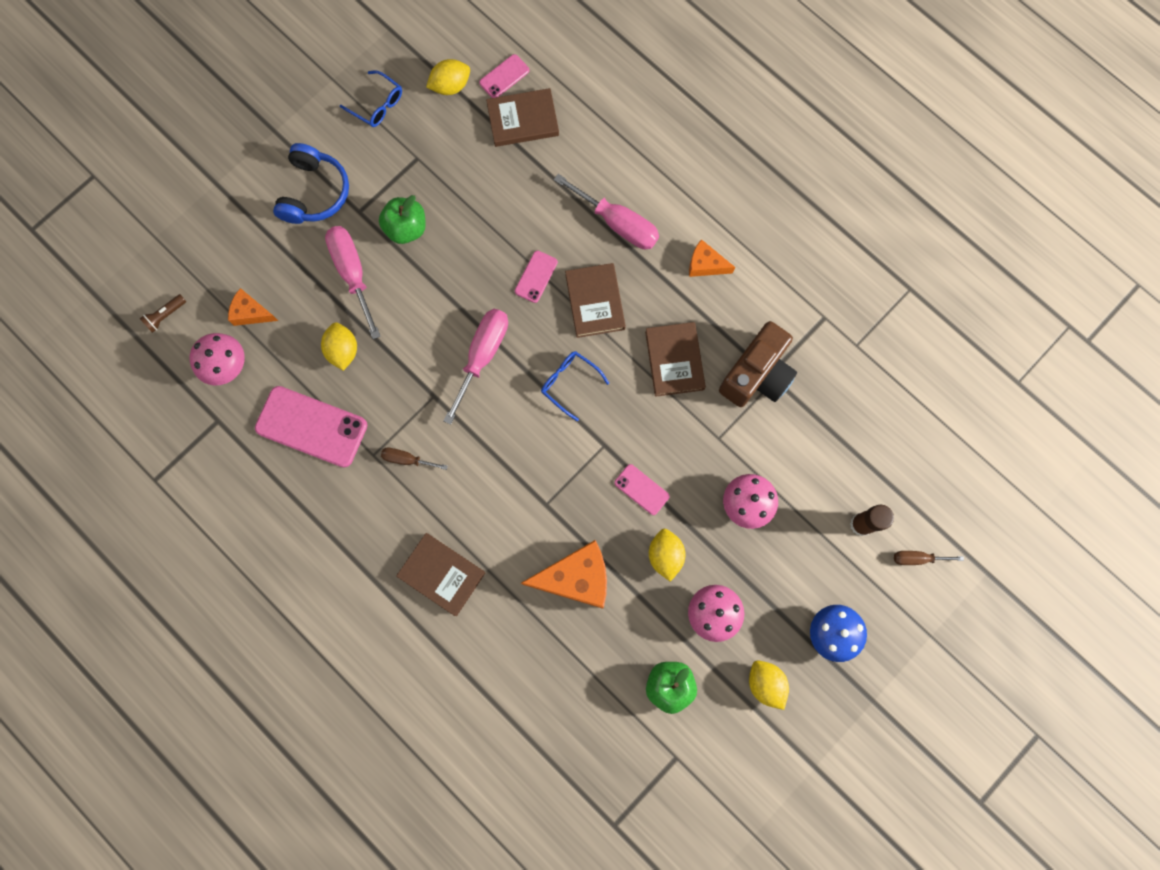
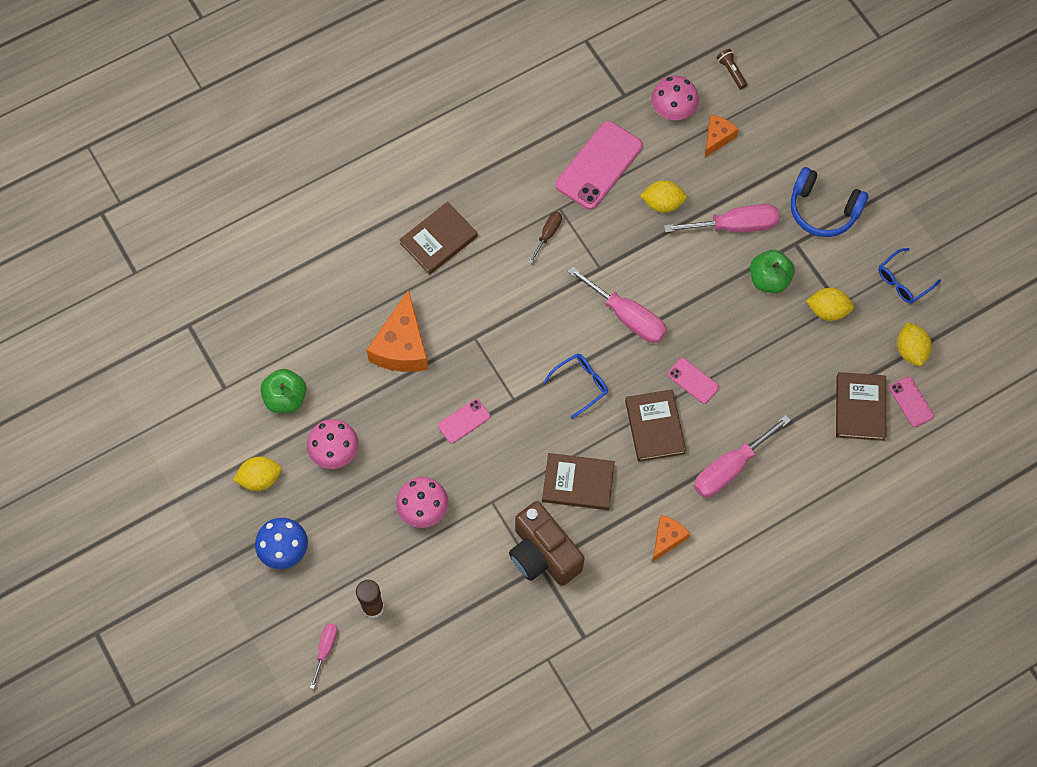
camera: 105 degrees right, 10 degrees down
(595, 302) = (654, 427): brown book -> brown book turned 75 degrees clockwise
(665, 555) = (398, 425): yellow lemon -> yellow lemon (827, 310)
(917, 558) = (325, 649): brown screwdriver -> pink screwdriver

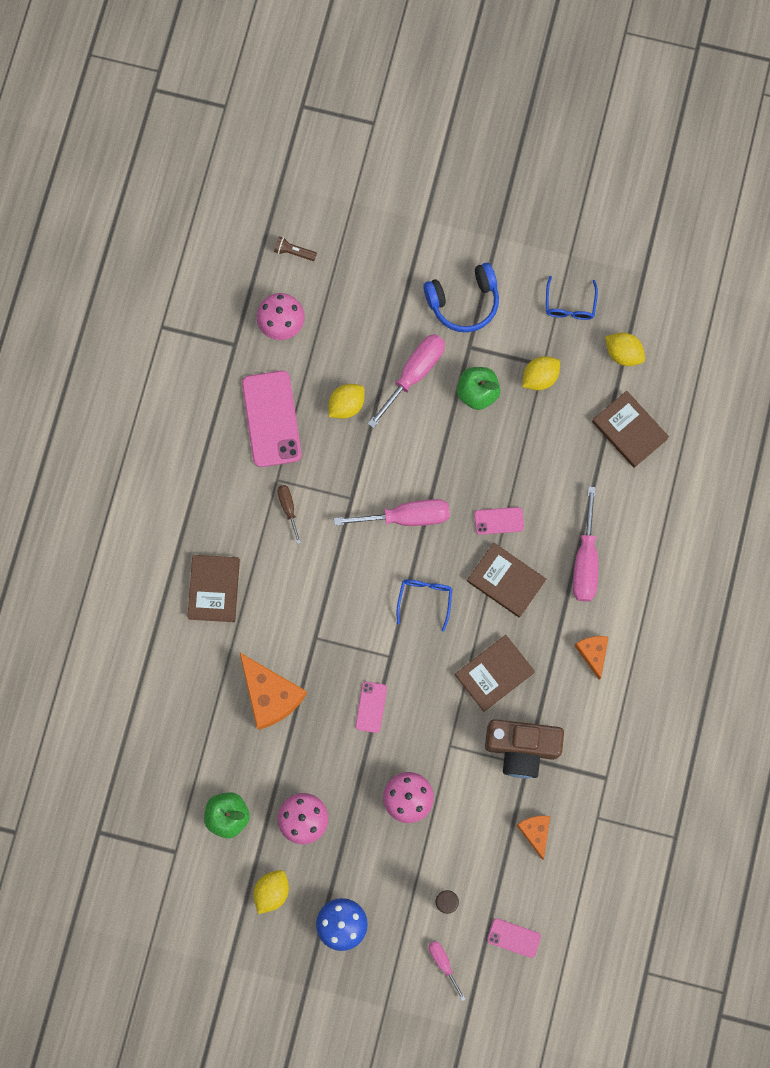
camera: 45 degrees left, 10 degrees up
(717, 138) = (335, 315): orange cheese -> orange cheese (535, 832)
(911, 402) = (659, 392): pink phone -> pink phone (514, 938)

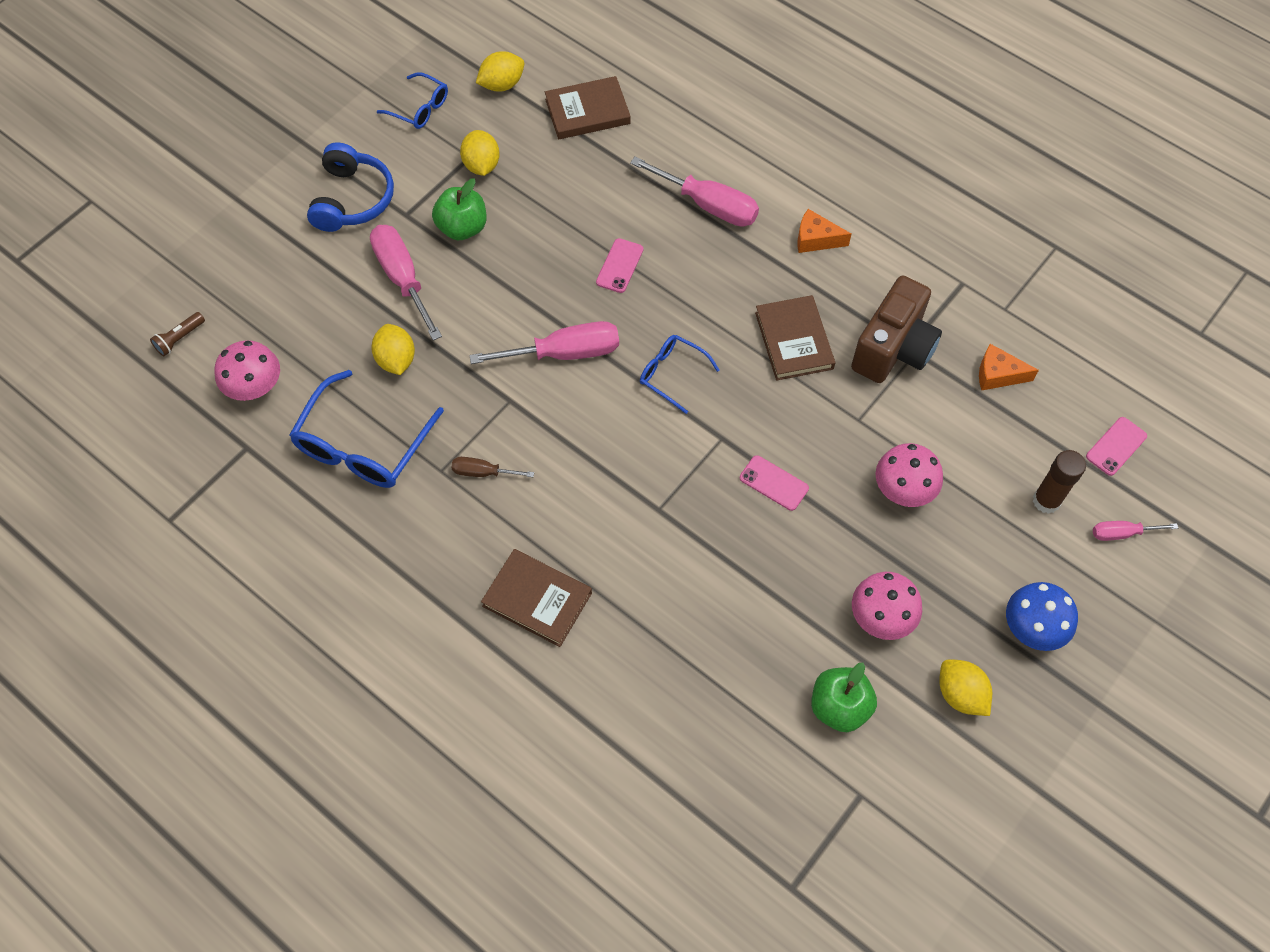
camera: 65 degrees left, 15 degrees down
(270, 695) = (706, 590): orange cheese -> none
(271, 419) = (363, 445): pink phone -> blue glasses
(406, 517) = (564, 353): pink screwdriver -> pink screwdriver turned 60 degrees clockwise
(506, 581) = (692, 286): brown book -> none

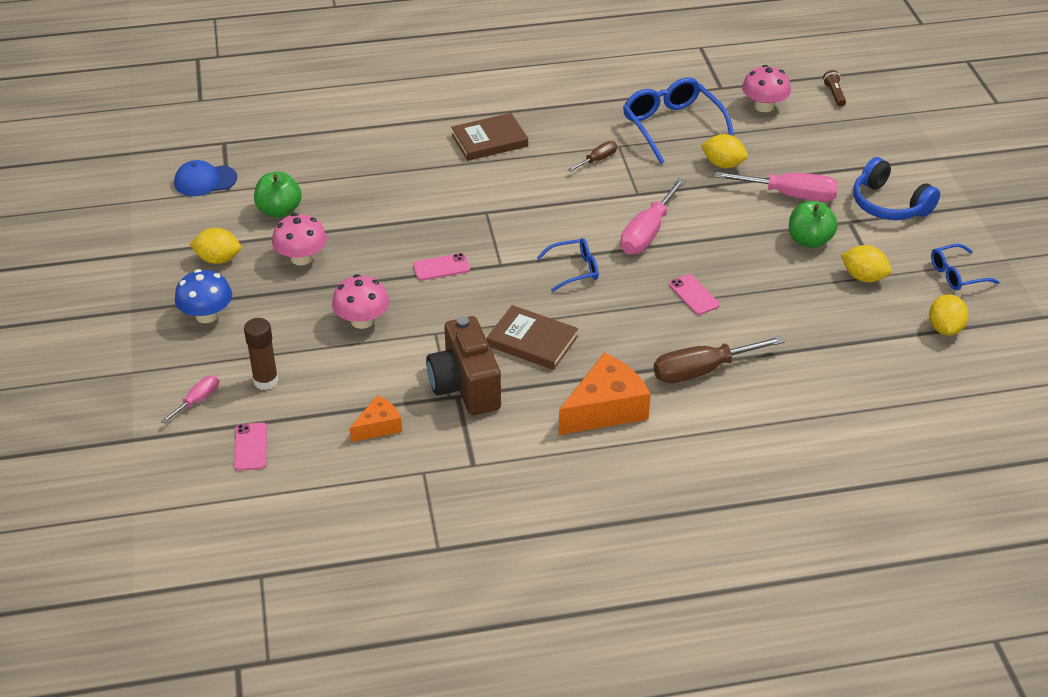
camera: 130 degrees right, 20 degrees down
(587, 111) = (869, 359): brown book -> none
(708, 205) = (702, 370): pink screwdriver -> brown screwdriver
(815, 239) = (605, 409): orange cheese -> orange cheese, size x1.80
(870, 837) = (205, 181): none -> blue cap

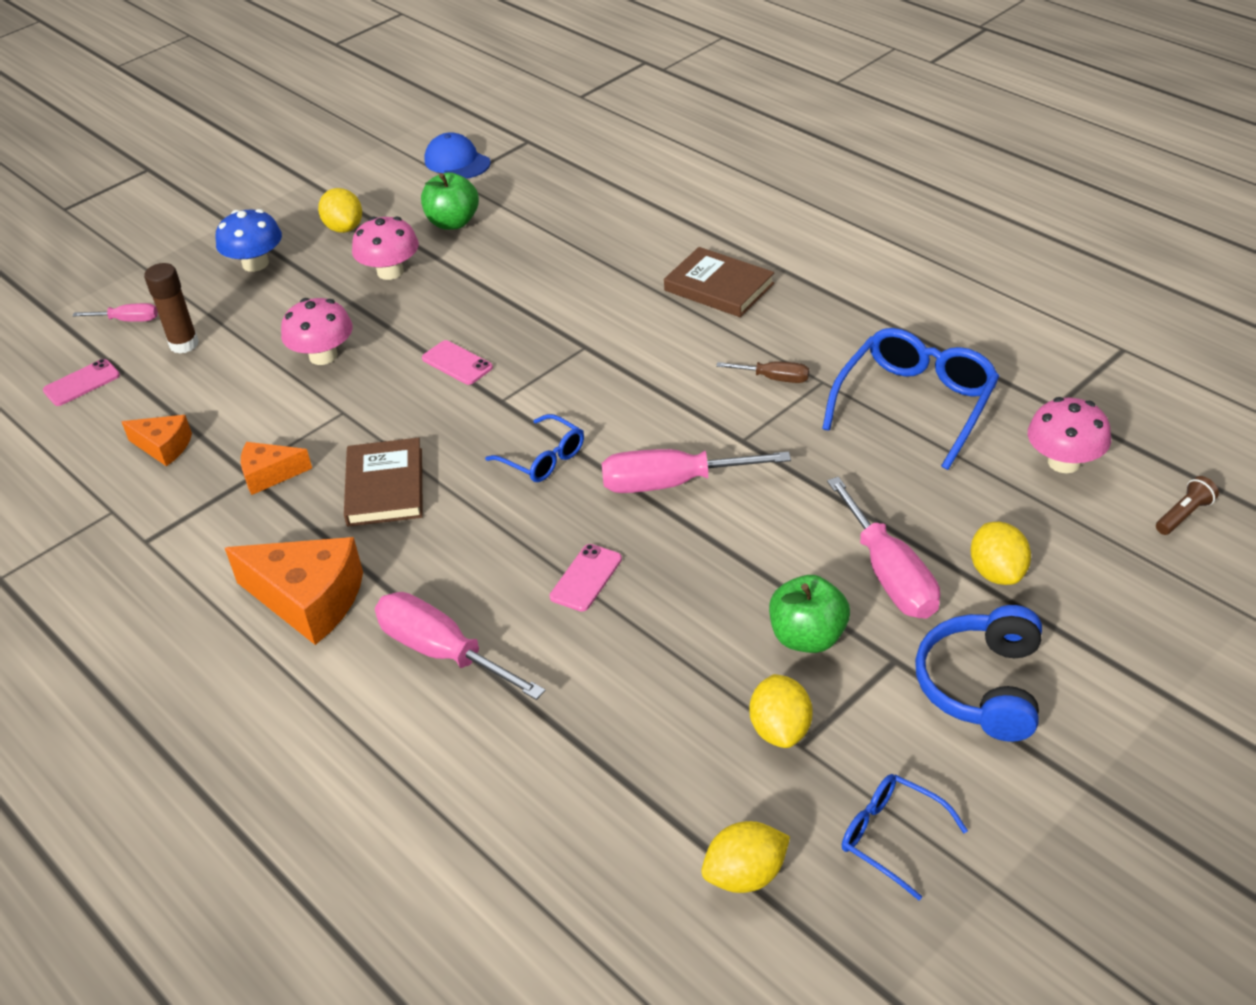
camera: 60 degrees right, 0 degrees up
(465, 386) = (269, 475): brown camera -> orange cheese
(702, 370) = (442, 652): brown screwdriver -> pink screwdriver
(723, 164) = (887, 483): yellow lemon -> yellow lemon (997, 572)

